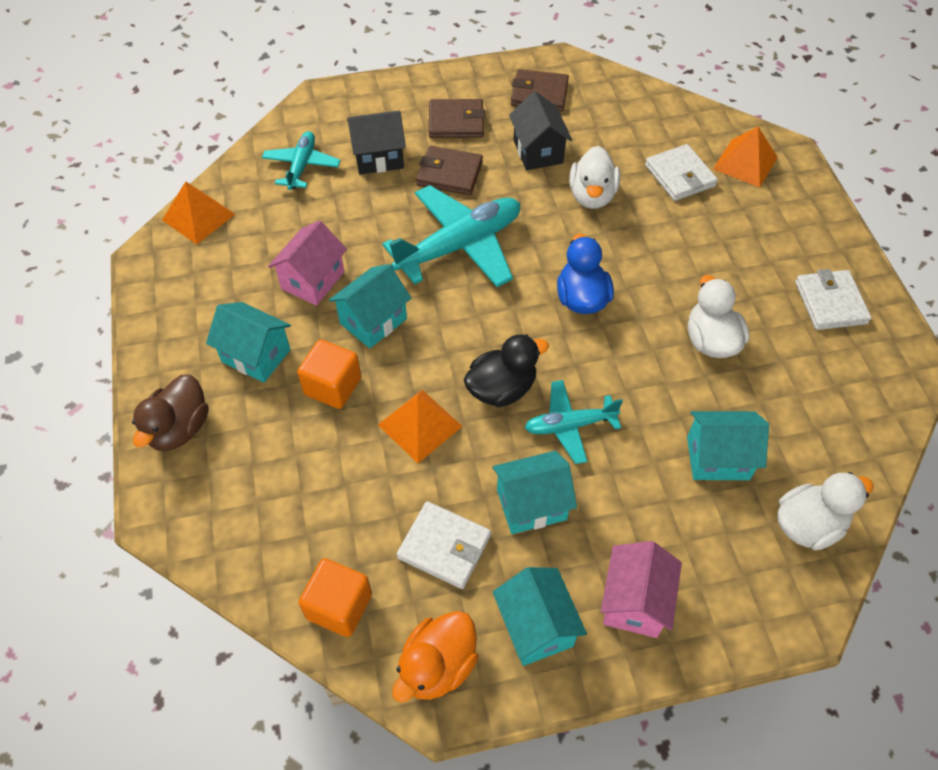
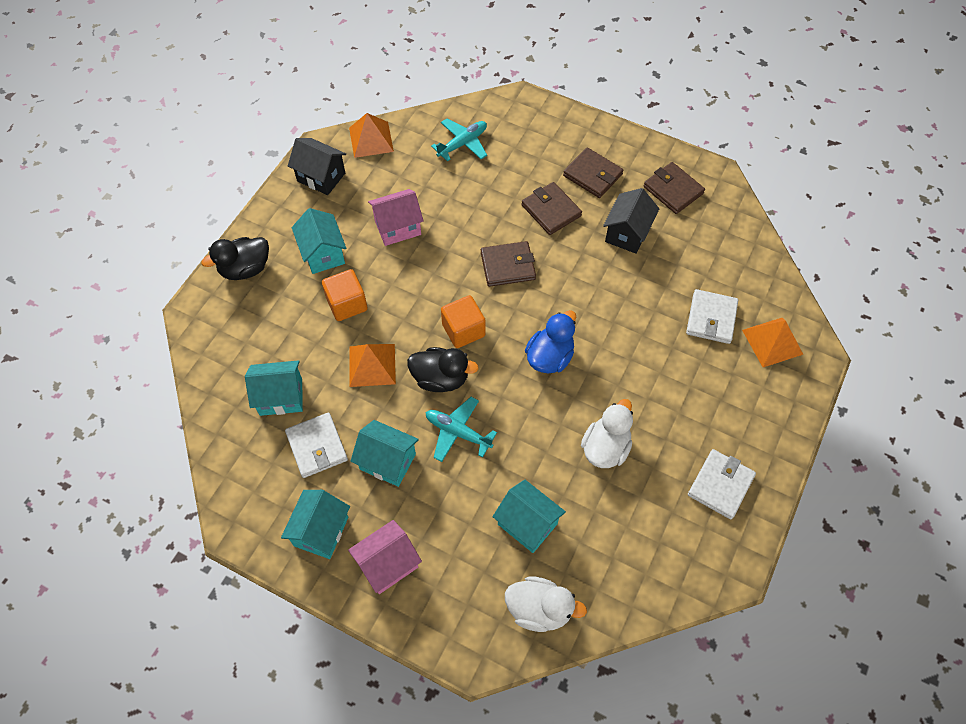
camera: 40 degrees right, 5 degrees up
(179, 429) = (245, 269): brown duck -> black duck
(339, 606) = (233, 434): orange cube -> orange cube (463, 330)
(373, 321) = (408, 279): turquoise house -> turquoise house (281, 397)
(378, 158) = (516, 169): black house -> black house (321, 177)
(437, 666) = (251, 508): orange duck -> none
(459, 246) = (508, 266): turquoise plane -> brown wallet
(592, 196) = (631, 291): white duck -> none

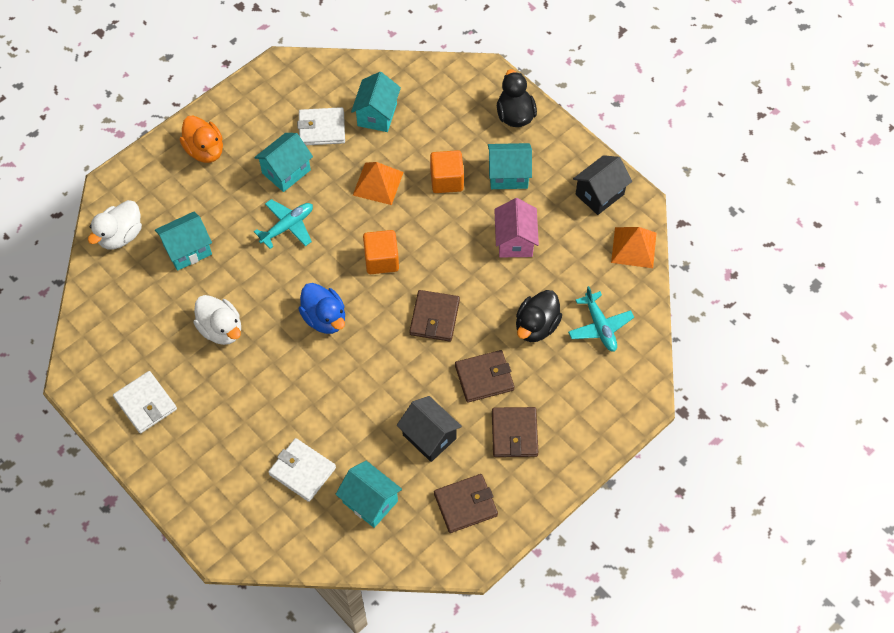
camera: 110 degrees right, 0 degrees up
(321, 531) = (251, 116): turquoise house -> turquoise house (370, 502)
(388, 564) = (205, 150): pink house -> orange duck
(440, 378) = (342, 229): black duck -> black duck (536, 326)
(592, 175) = (514, 434): brown wallet -> brown wallet turned 60 degrees counterclockwise
(772, 342) = (253, 515): orange pyramid -> none

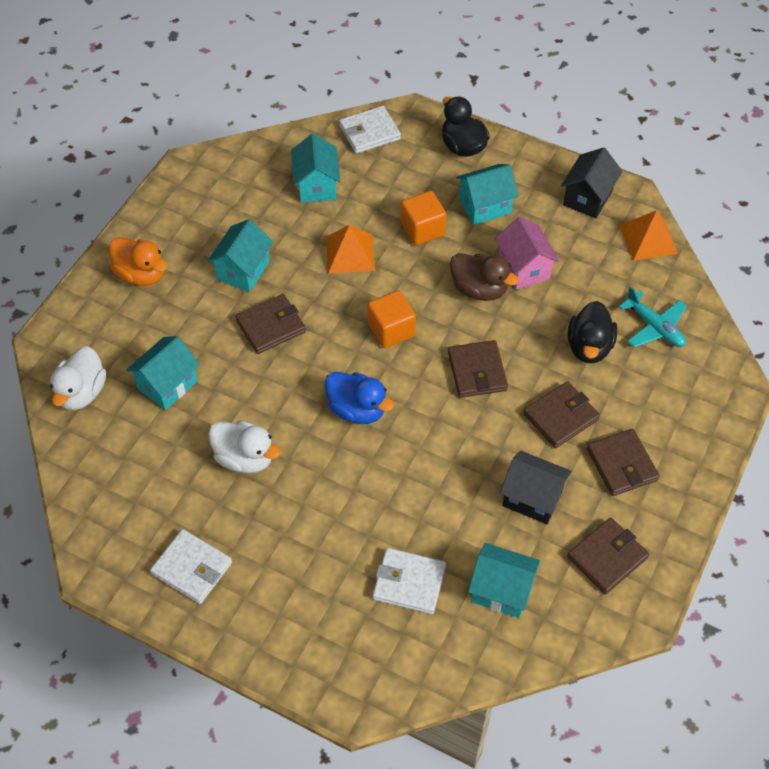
camera: 20 degrees left, 5 degrees down
(287, 226) = (271, 326): turquoise plane -> brown wallet
(322, 128) = (262, 216): white wallet -> white wallet (369, 132)
(469, 247) = (479, 289): none -> brown duck

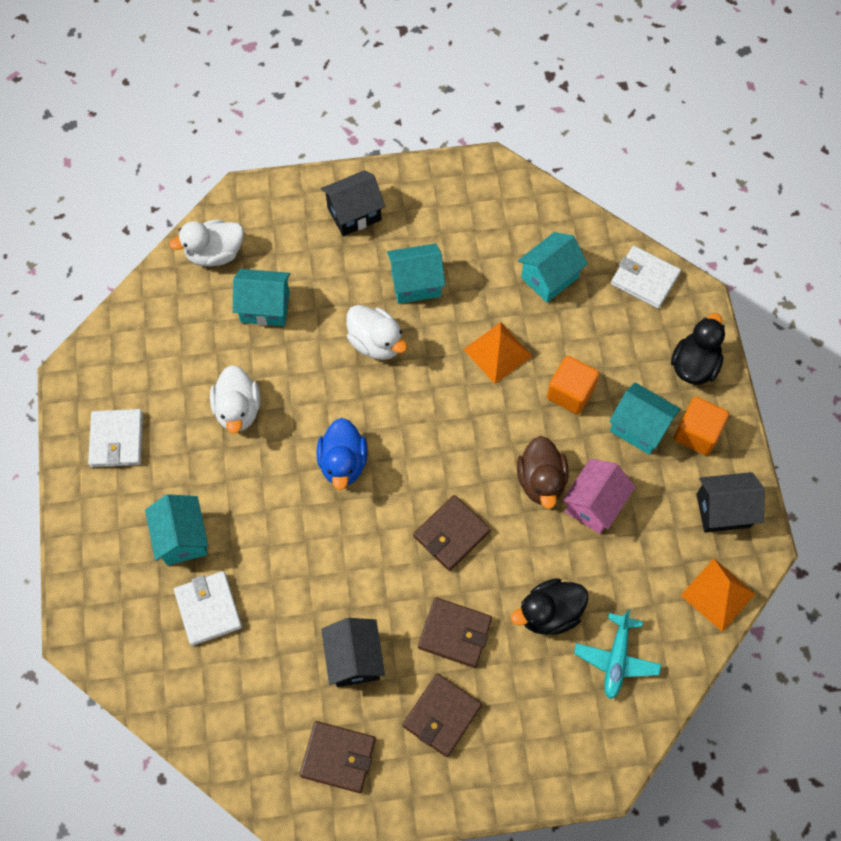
camera: 55 degrees right, 10 degrees up
(141, 274) = (354, 214): orange duck -> black house
(271, 326) = (376, 343): brown wallet -> white duck
(391, 330) = (442, 437): orange cube -> orange cube (697, 433)
(501, 590) = (248, 687): turquoise house -> turquoise house (182, 538)

